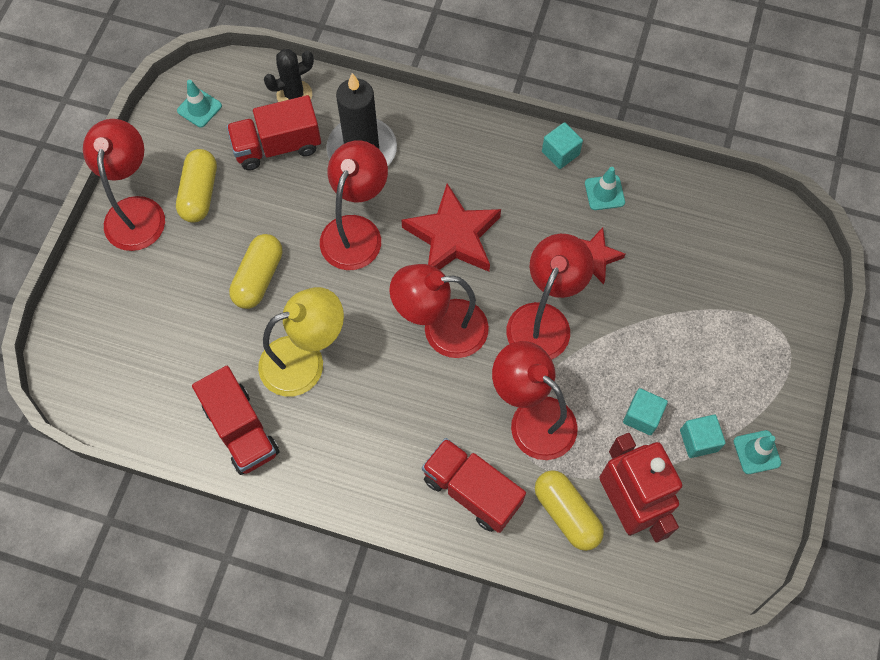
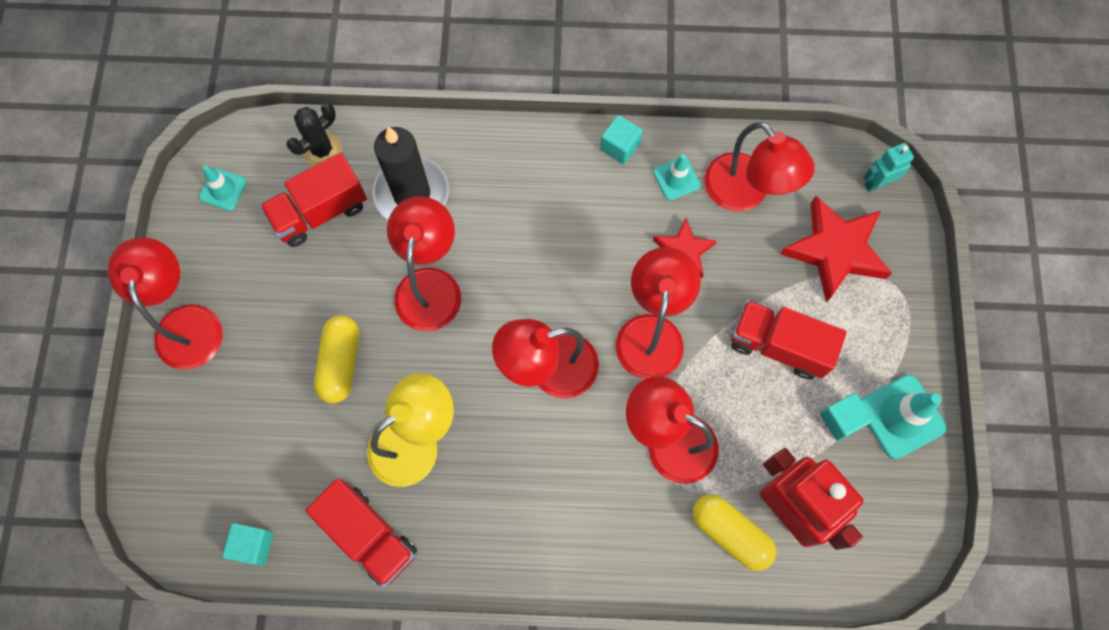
camera: 15 degrees left, 5 degrees up
(199, 193) = (250, 285): yellow capsule -> none
(453, 236) = (533, 265): red star -> red star (835, 250)
(471, 491) = (627, 535): red truck -> red truck (778, 345)
(642, 416) = (778, 409): turquoise cube -> turquoise cube (253, 545)
(665, 220) = (745, 193): none -> red lamp
(757, 452) = (901, 416): turquoise traffic cone -> turquoise traffic cone, size x1.66
(791, 240) = (877, 183): none -> turquoise robot

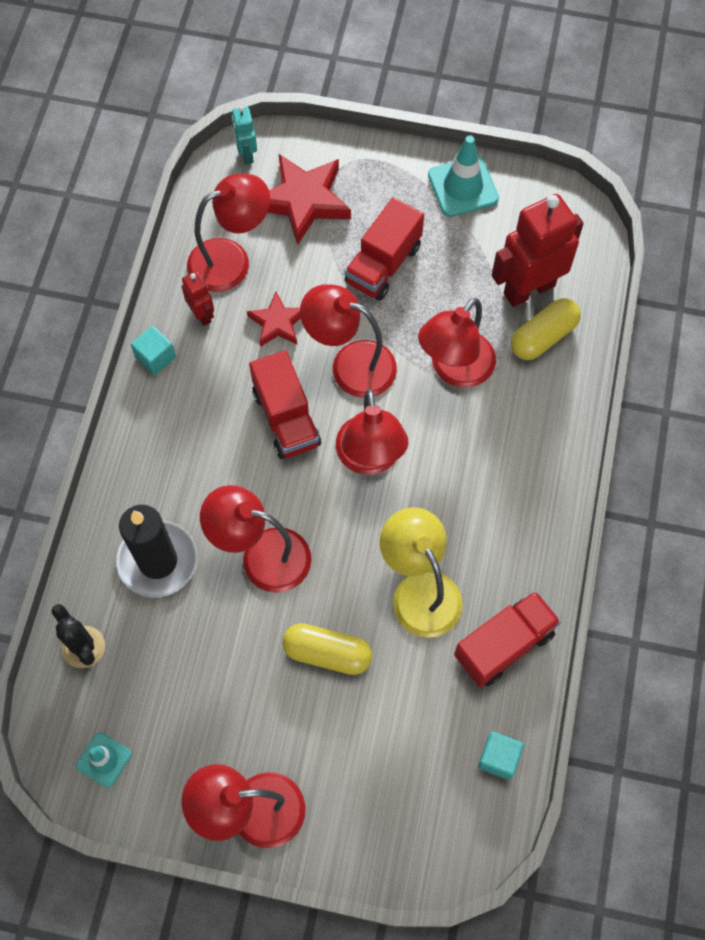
camera: 80 degrees left, 5 degrees down
(320, 212) = (156, 657): red truck -> red truck (286, 418)
(676, 179) = (202, 314): turquoise traffic cone -> red robot
(840, 420) = (458, 232): turquoise cube -> none

